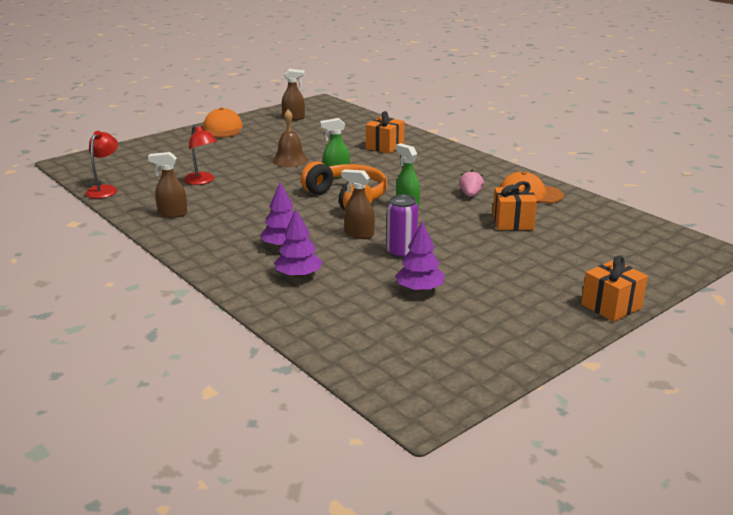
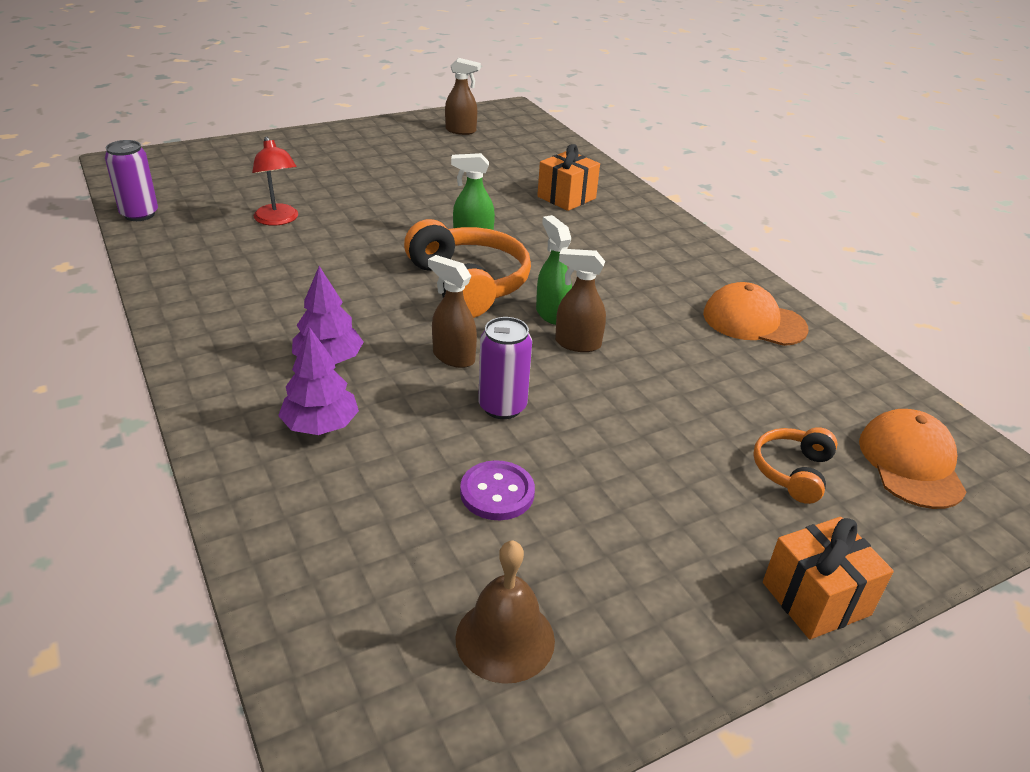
camera: 10 degrees right, 10 degrees up
(105, 189) = (139, 214): red lamp -> purple can
(172, 214) = (203, 272): brown spray bottle -> brown spray bottle (577, 344)
(223, 129) = (356, 135): orange cap -> orange cap (911, 463)
(290, 160) = (420, 201): brown bell -> brown bell (505, 639)
(419, 289) = (497, 493): purple tree -> purple button
(470, 195) = (659, 307): pink strawberry -> none
(512, 222) = (706, 374): orange gift -> none
(579, 258) = (792, 471): none -> orange headphones

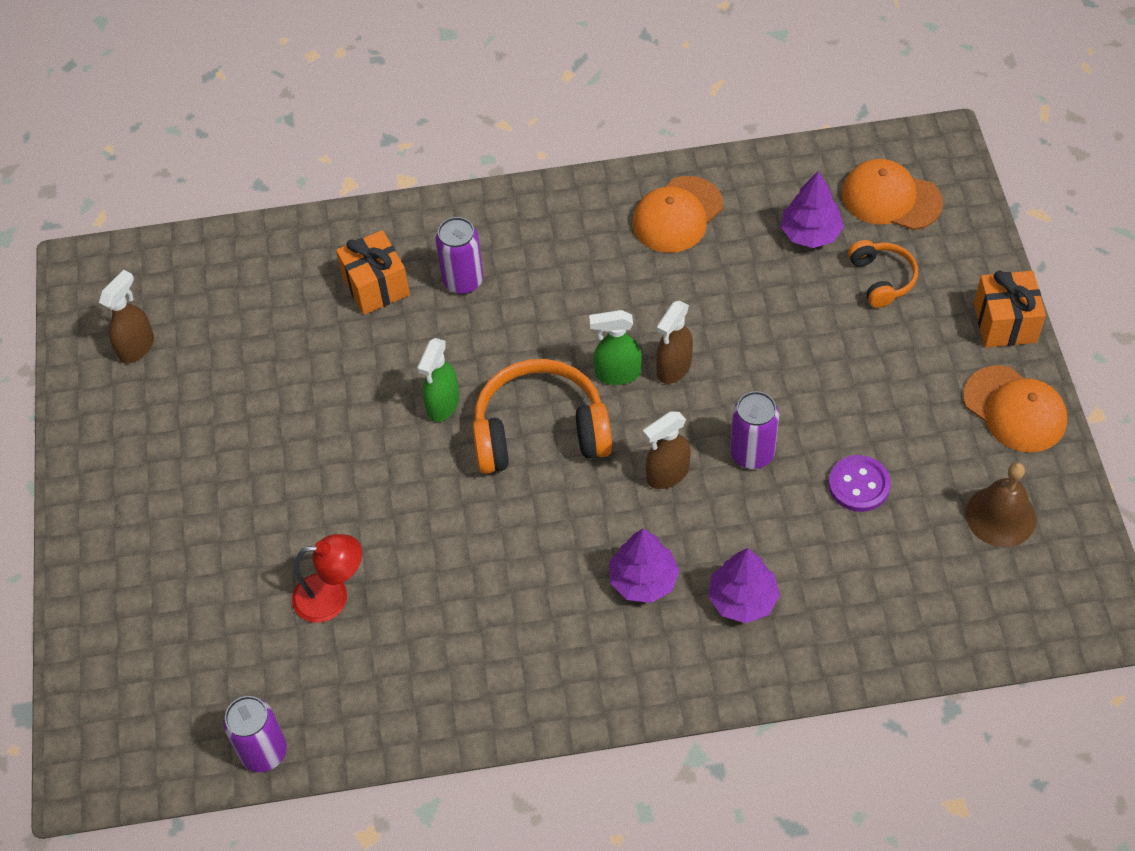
camera: 65 degrees left, 20 degrees up
(597, 230) = (463, 281): none -> purple can
(684, 630) = (1015, 409): none -> orange cap
(792, 471) = (882, 279): orange headphones -> orange headphones turned 150 degrees counterclockwise
(807, 408) = (810, 233): none -> purple tree

